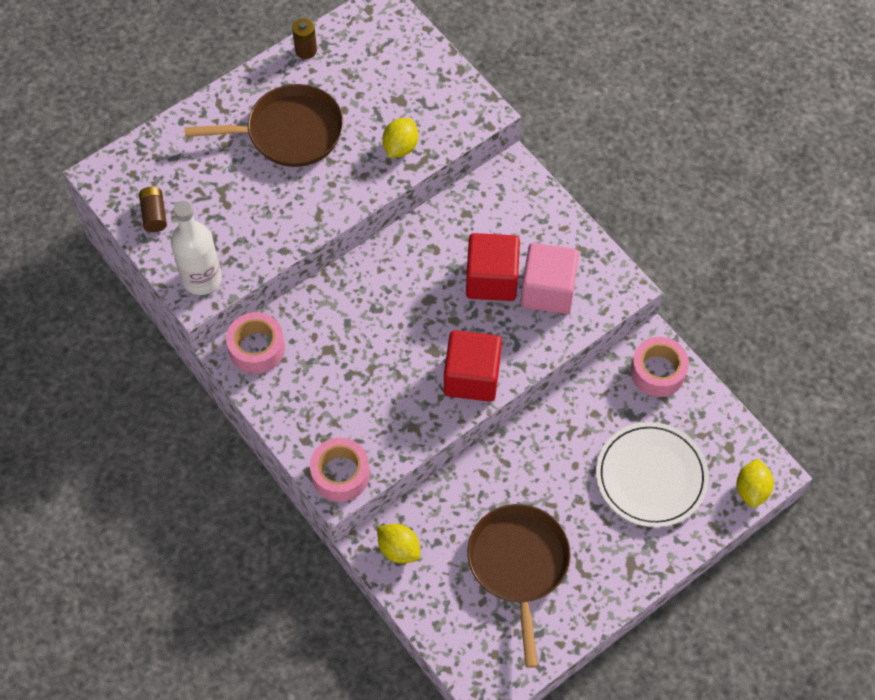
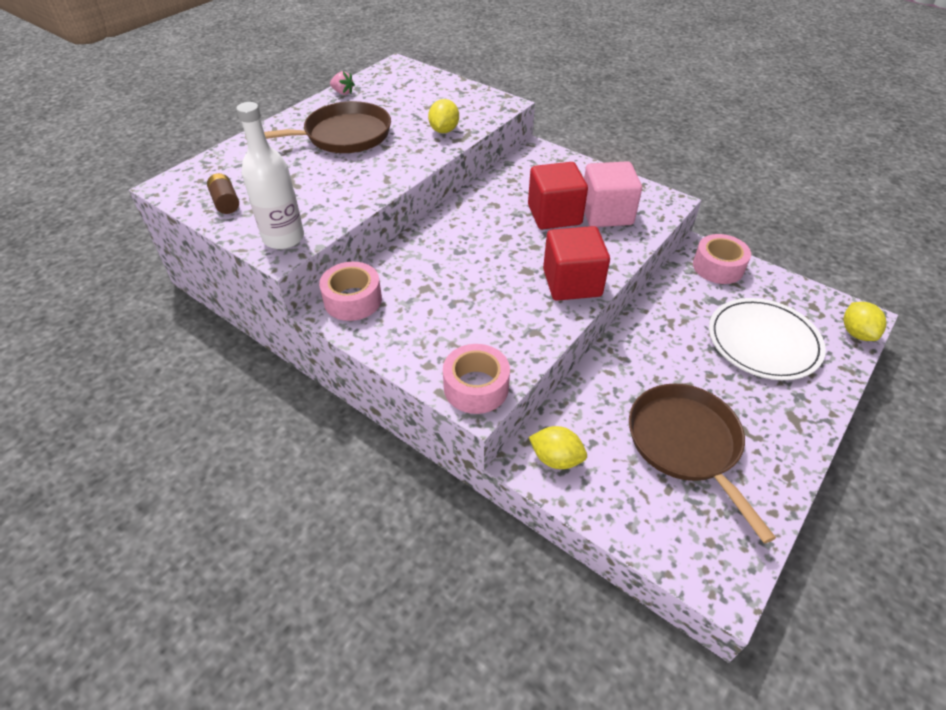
camera: 15 degrees left, 15 degrees down
(306, 50) = (343, 92): brown battery -> pink strawberry

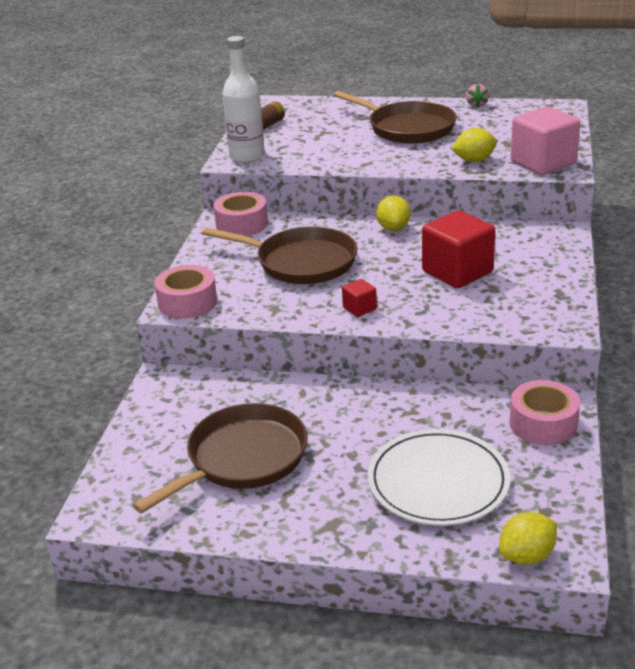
camera: 65 degrees right, 15 degrees down
(465, 288) = (301, 262): none -> brown pan
(556, 458) = (176, 392): yellow lemon -> yellow lemon (393, 228)
(572, 283) = (359, 308): red cube -> red cube, size x0.46
(606, 213) = (494, 298): pink cube -> pink cube (543, 163)

